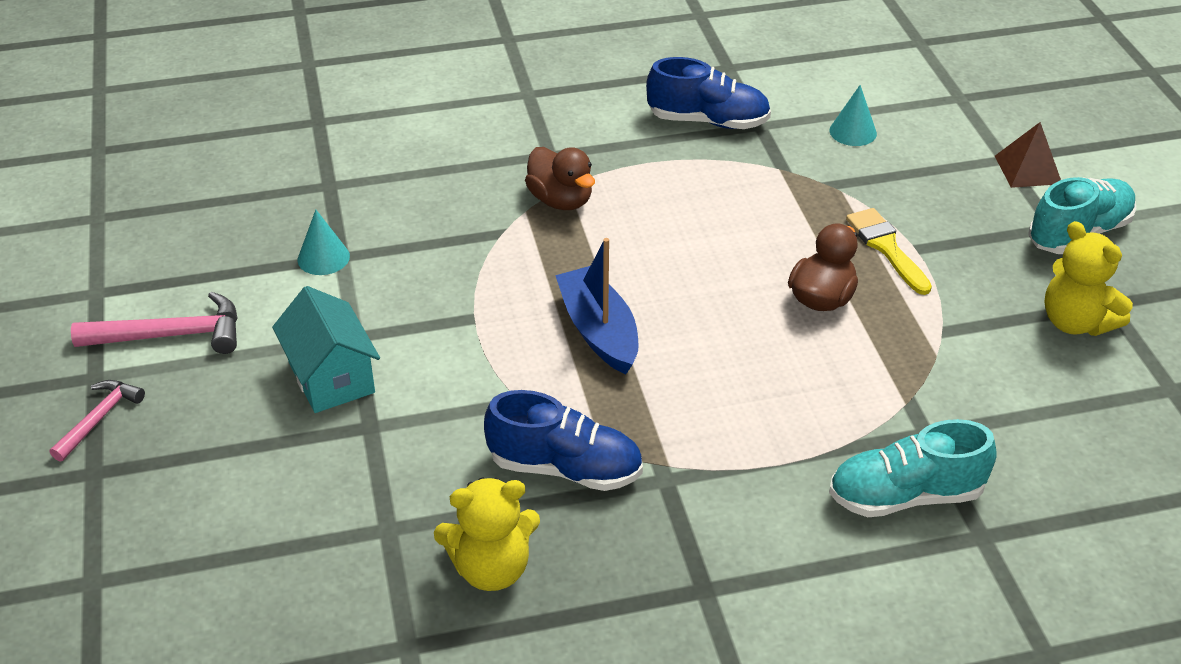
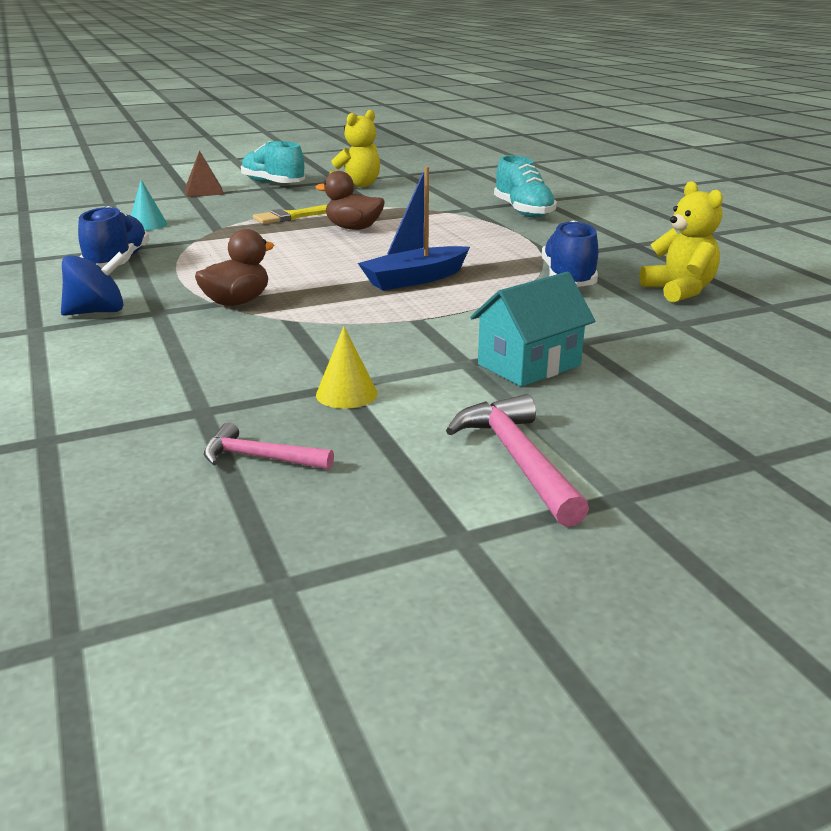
camera: 100 degrees left, 15 degrees down
(99, 418) = (680, 476): pink hammer -> pink hammer (260, 458)
(323, 258) = (346, 394): turquoise cone -> yellow cone
(559, 121) = (97, 312): none -> blue spinning top

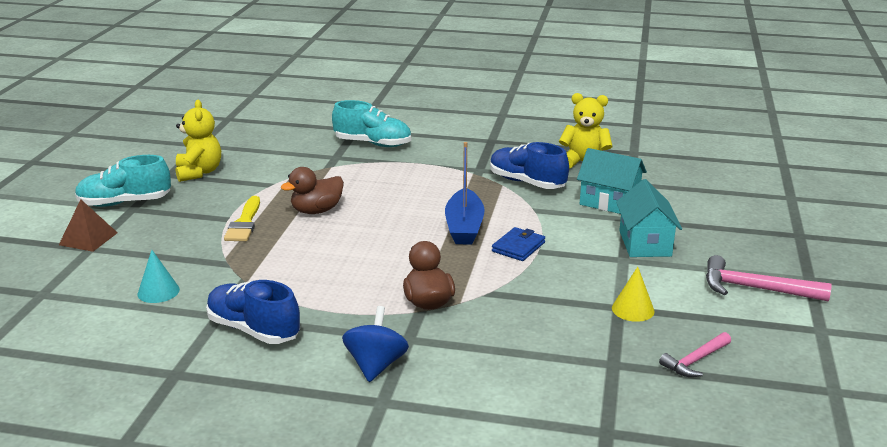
camera: 55 degrees left, 0 degrees up
(409, 309) = (518, 247): none -> blue wallet
(603, 324) = (609, 202): none -> turquoise house

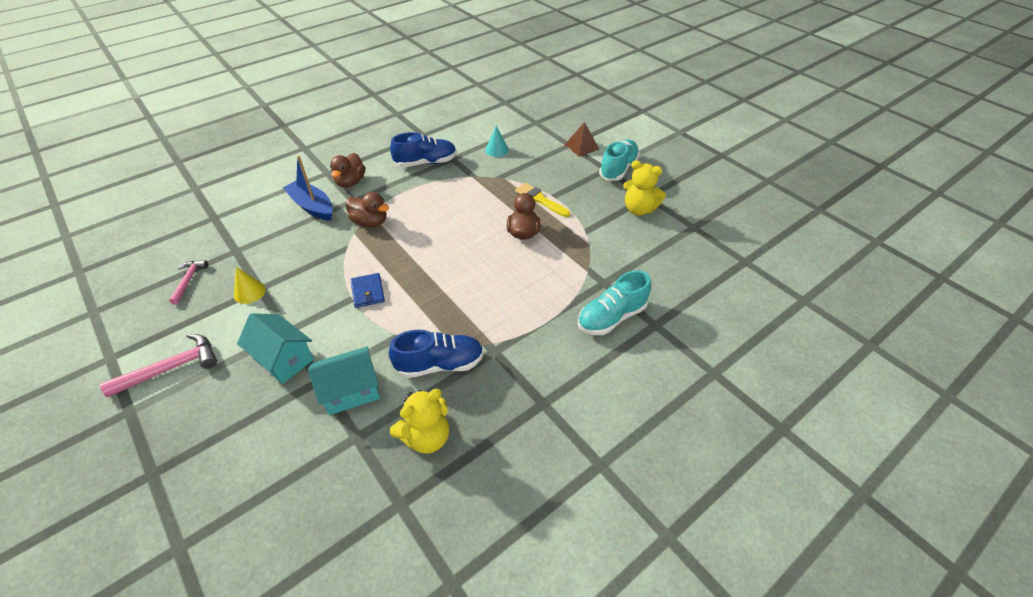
camera: 130 degrees right, 20 degrees up
(376, 365) = (350, 182): blue spinning top -> brown duck
(464, 227) = (422, 284): blue boat -> blue boat (312, 206)

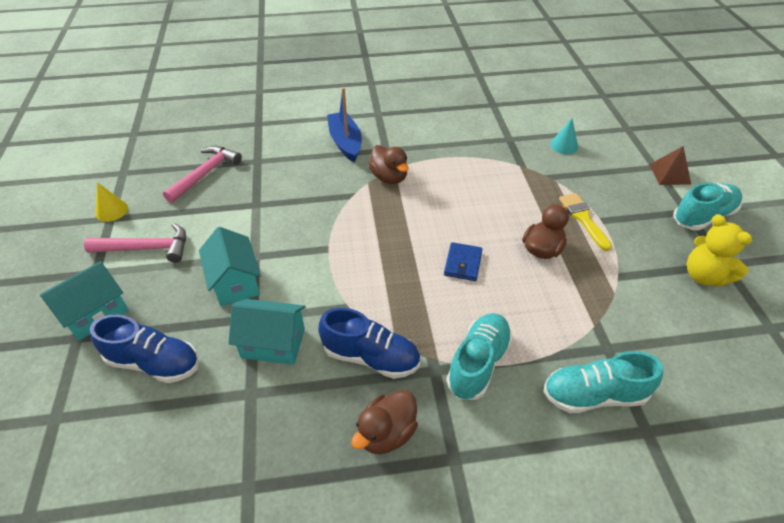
camera: 30 degrees right, 0 degrees up
(156, 445) = (95, 313): none -> turquoise house
(189, 280) = (205, 174): pink hammer -> pink hammer, size x1.58
(249, 292) = (245, 205): yellow cone -> yellow cone (111, 210)
(350, 182) = (394, 130): brown duck -> brown duck (386, 433)
(368, 292) = (346, 248): blue wallet -> blue wallet (463, 263)
(426, 163) = (479, 135): blue shoe -> blue shoe (154, 362)
(426, 437) = (313, 429): yellow teddy bear -> none
(523, 332) = (478, 363): none -> turquoise shoe

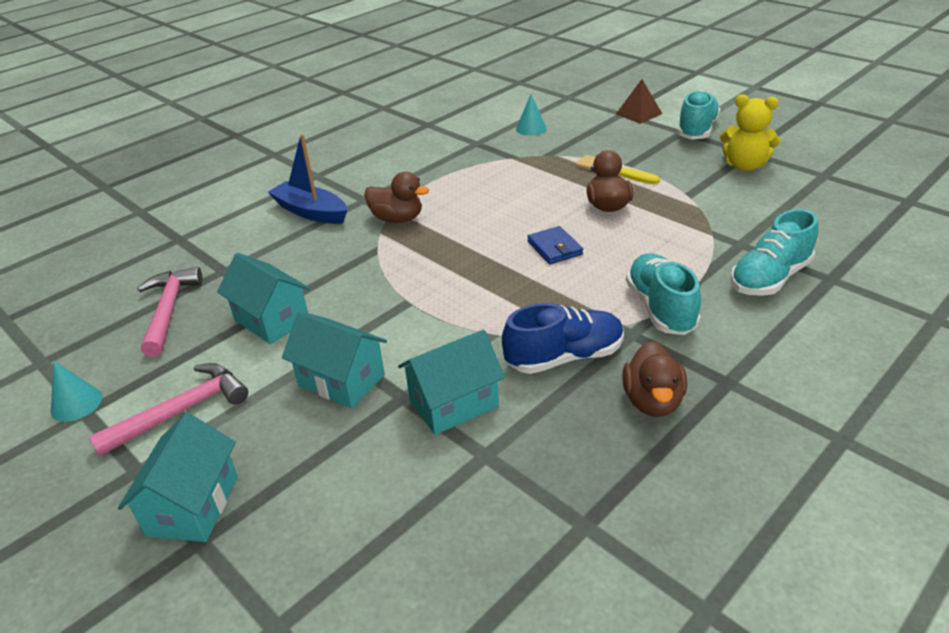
camera: 35 degrees left, 10 degrees down
(111, 210) = (76, 404): yellow cone -> turquoise cone
(154, 362) = (338, 499): blue shoe -> none
(245, 214) = (271, 320): none -> turquoise house

